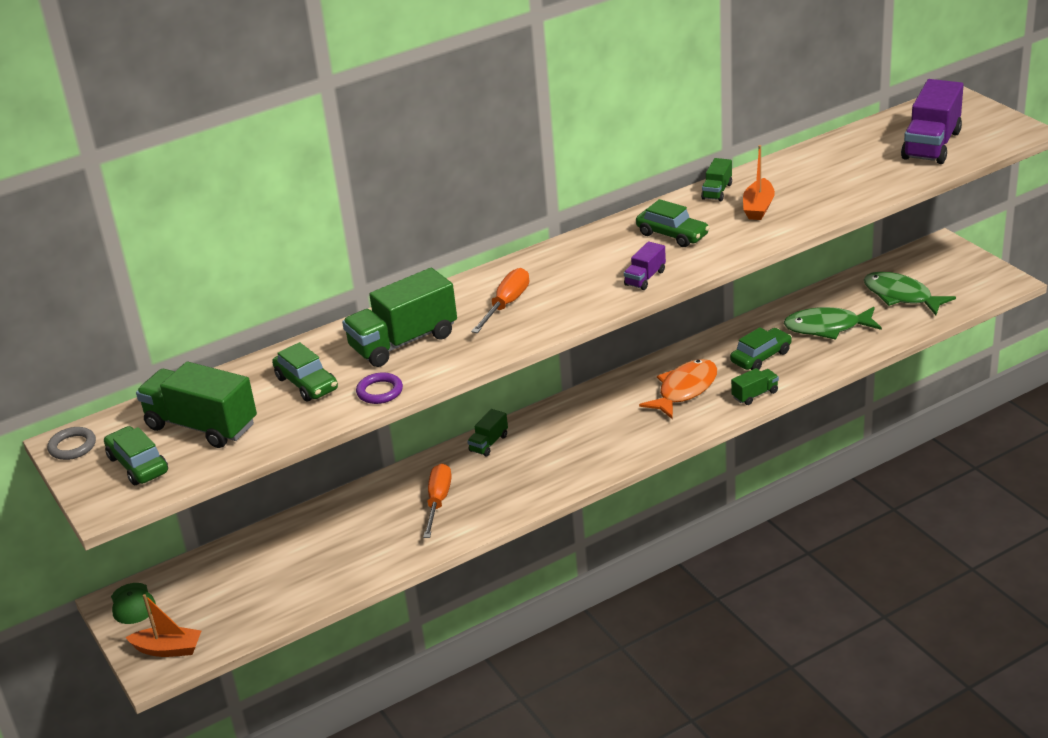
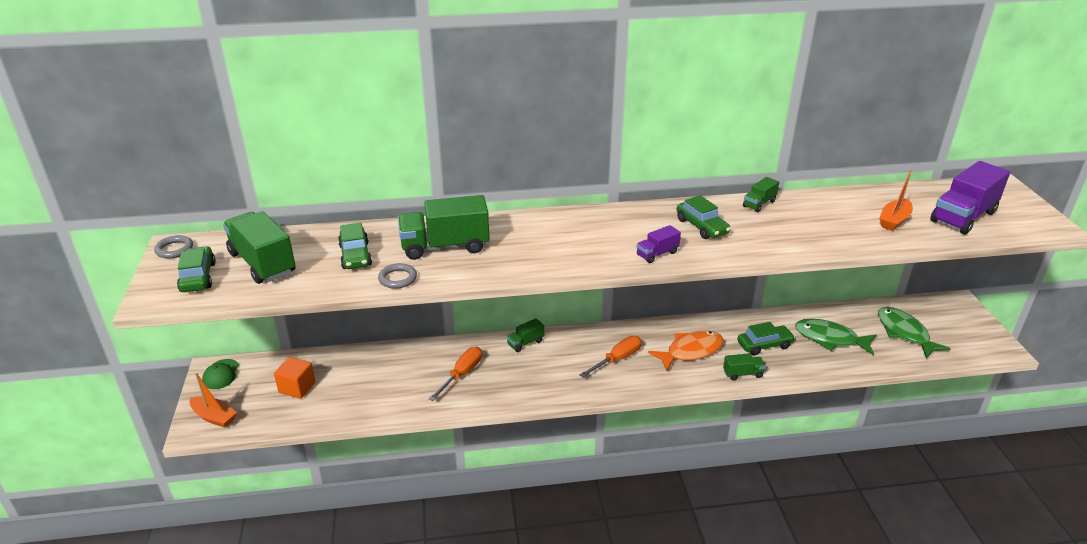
camera: 20 degrees right, 0 degrees up
(246, 583) = (297, 387): none -> orange cube
(380, 391) = (397, 278): purple ring -> grey ring
(506, 304) = (539, 242): orange screwdriver -> orange screwdriver (617, 359)
(758, 207) = (784, 225): orange boat -> orange boat (894, 220)

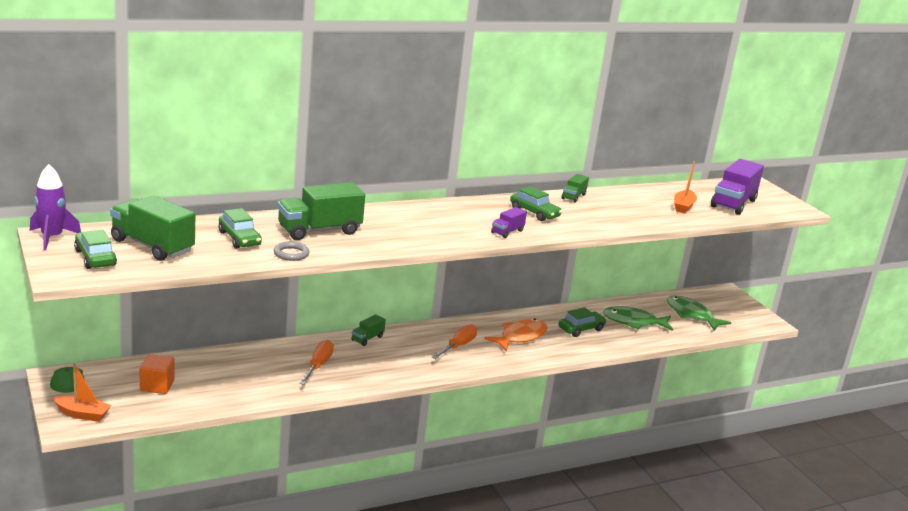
camera: 20 degrees left, 10 degrees down
(174, 249) = (52, 238): grey ring -> purple rocket
(742, 374) = (570, 350): green truck -> none

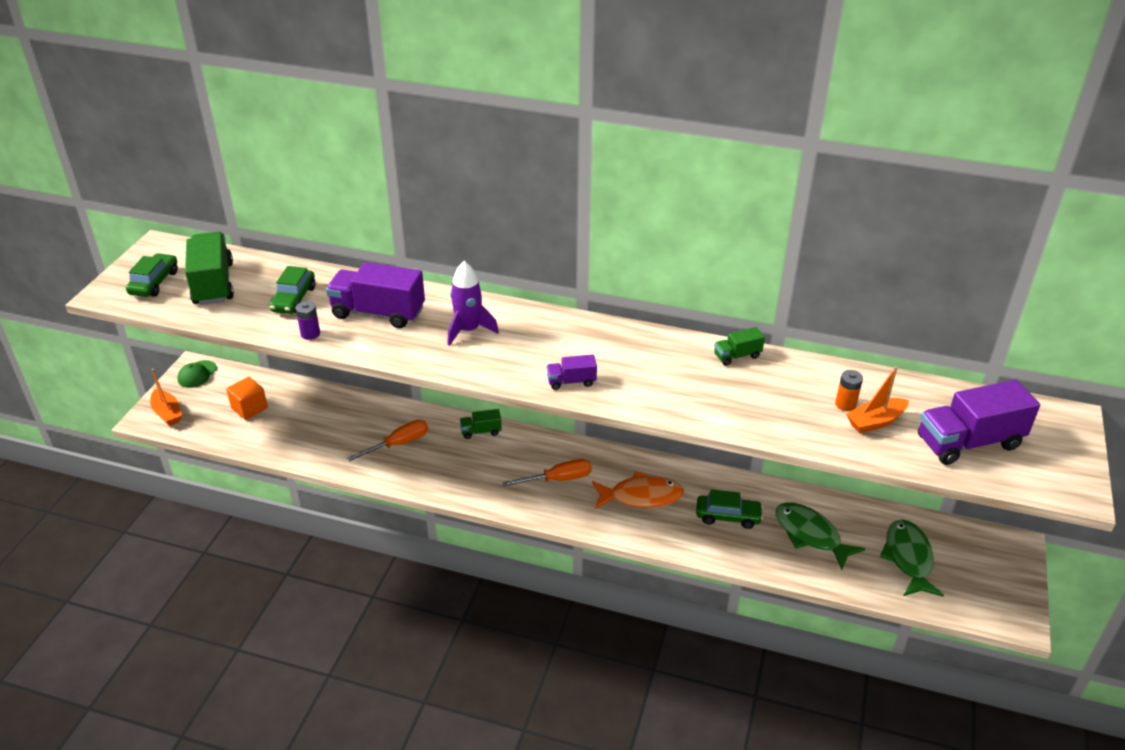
camera: 45 degrees right, 15 degrees up
(52, 238) = (156, 249): purple rocket -> purple rocket (468, 330)
(291, 254) = (310, 334): grey ring -> purple battery
(319, 230) = (378, 313): green truck -> purple truck
(534, 213) = (647, 364): green car -> none
(659, 203) = (845, 404): none -> orange battery

